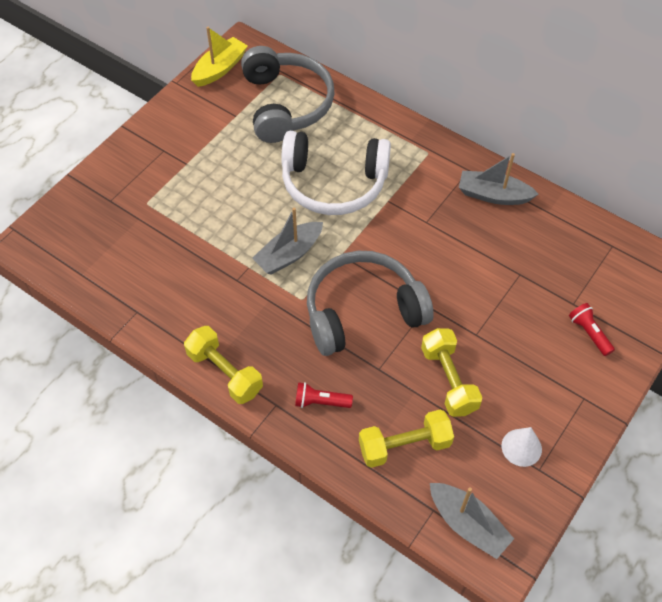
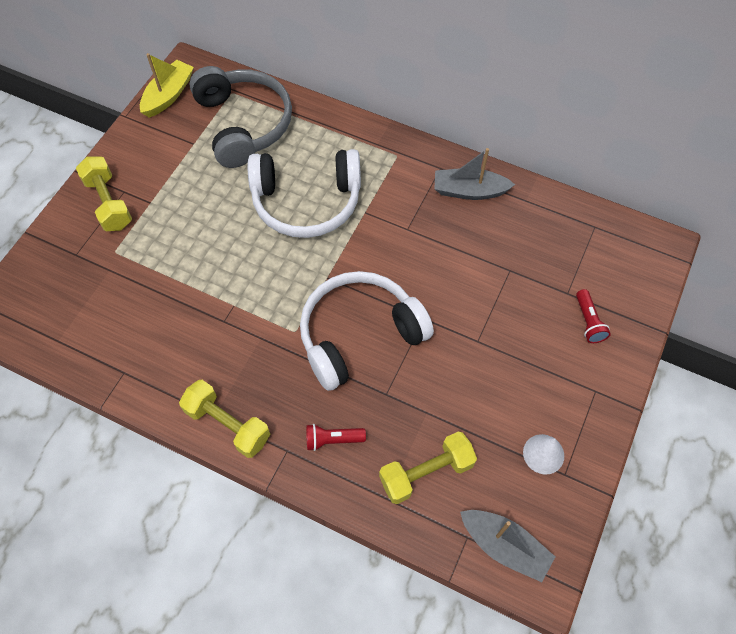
camera: 10 degrees left, 5 degrees up
(289, 254) = (273, 285): grey boat -> none
(363, 311) = (359, 335): grey headphones -> white headphones
(448, 380) = (458, 394): yellow dumbbell -> yellow dumbbell (109, 203)
(589, 333) = (588, 322): red flashlight -> red flashlight turned 150 degrees counterclockwise

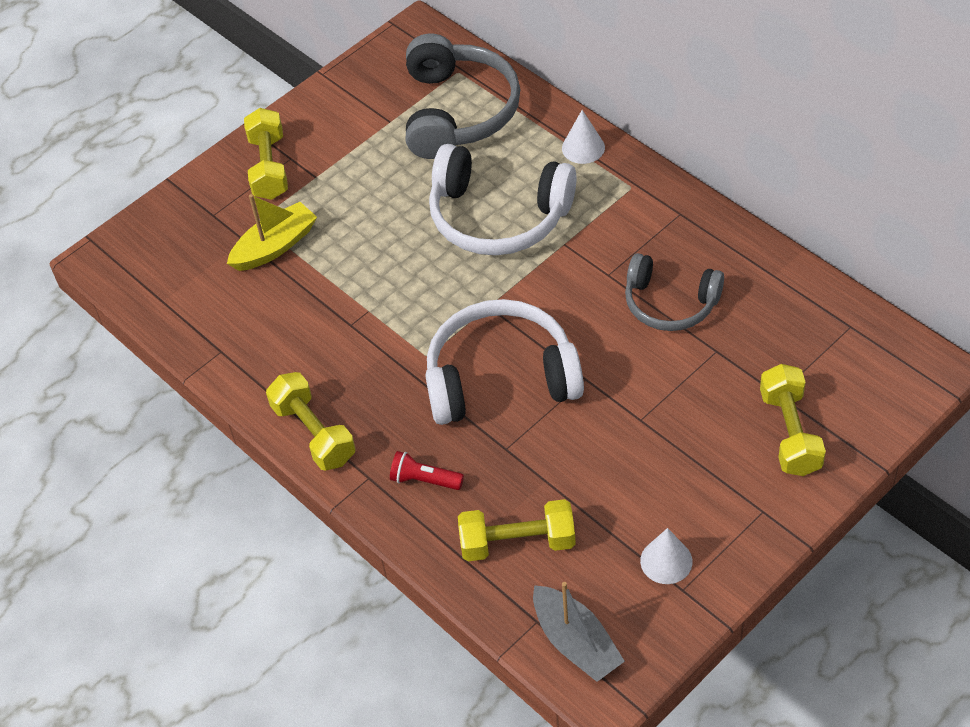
camera: 25 degrees right, 10 degrees down
(168, 95) = (381, 60): yellow boat -> yellow boat (275, 246)
(349, 132) = (583, 147): none -> white cone
(461, 240) = (670, 303): none -> grey headphones
(469, 191) = (705, 248): grey boat -> none
(588, 322) = (790, 432): red flashlight -> yellow dumbbell

